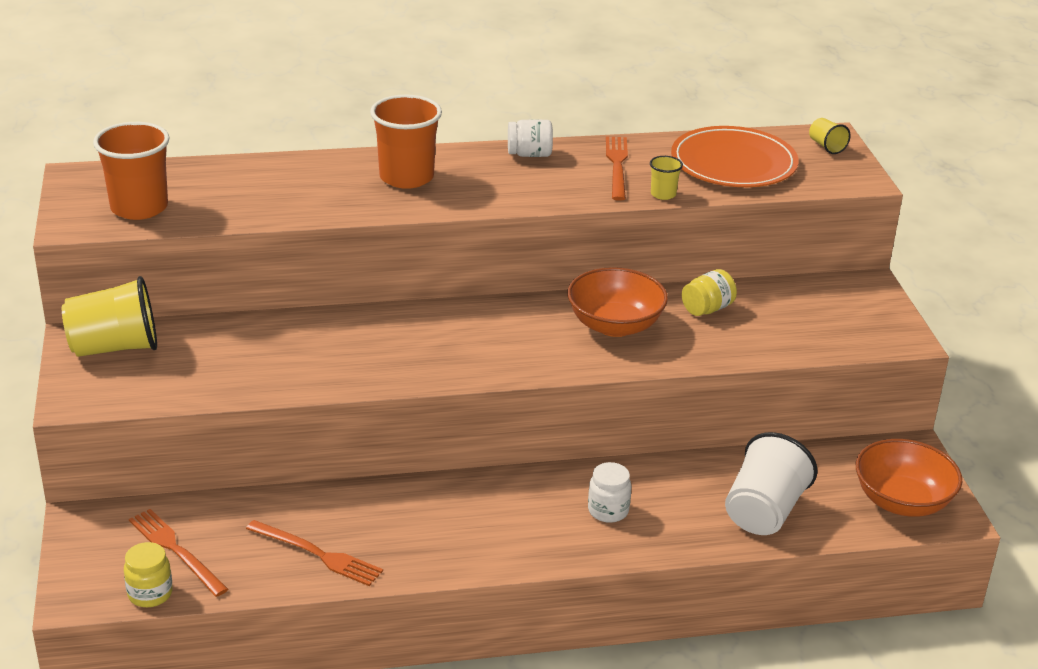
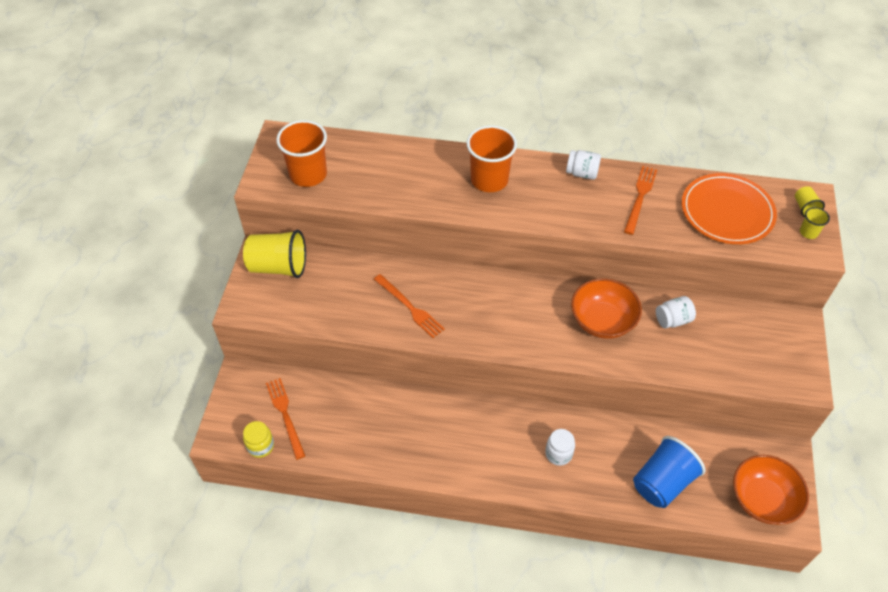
camera: 20 degrees right, 20 degrees up
(317, 554) = (366, 441): orange fork -> orange fork (410, 307)
(663, 194) = (663, 234): yellow cup -> yellow cup (808, 232)
(707, 309) = (672, 320): yellow jar -> white jar
(764, 511) = (662, 482): white cup -> blue cup

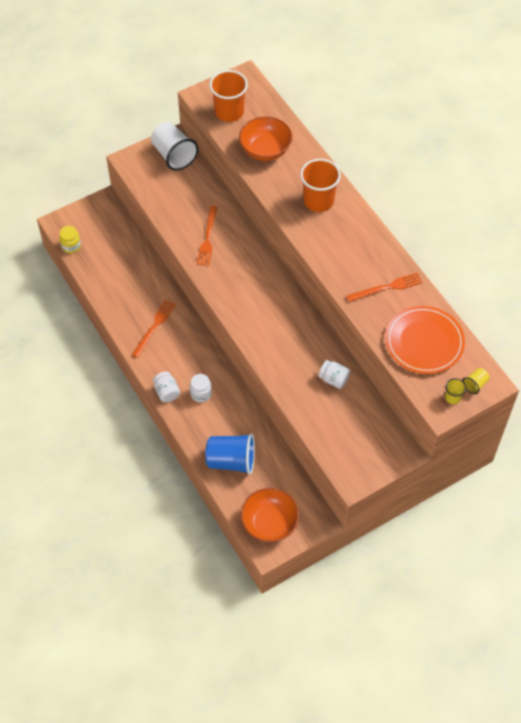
camera: 50 degrees right, 5 degrees up
(278, 266) = (174, 155): yellow cup -> white cup
(285, 415) = (100, 242): orange fork -> orange fork (154, 326)
(582, 173) = (376, 244): white jar -> white jar (167, 392)
(602, 321) = (295, 342): orange bowl -> orange bowl (265, 149)

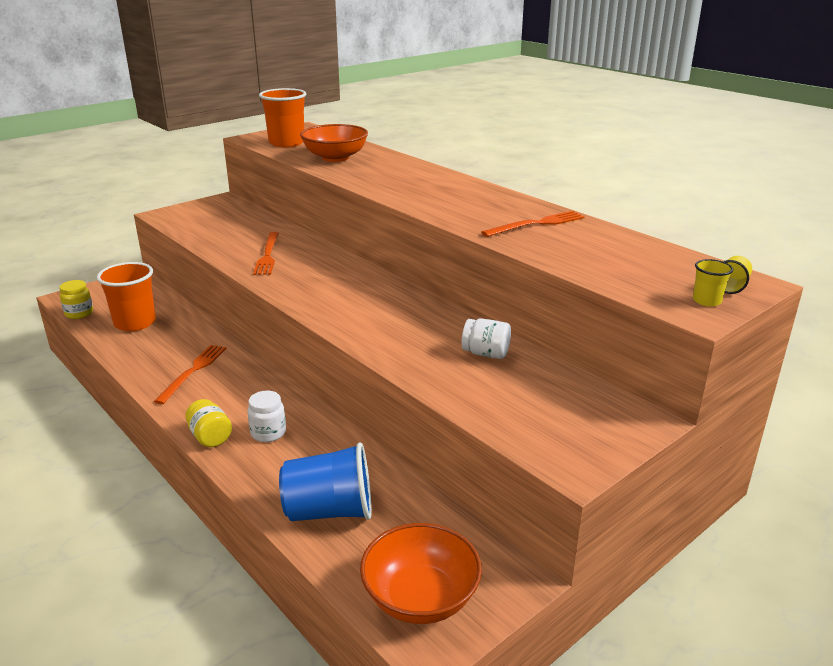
camera: 10 degrees left, 30 degrees down
(167, 392) = (210, 437): white jar -> yellow jar
(174, 155) = (221, 208): white cup -> none
(318, 201) = (413, 179): orange cup -> orange cup (135, 323)
(424, 342) = (621, 258): orange plate -> none

